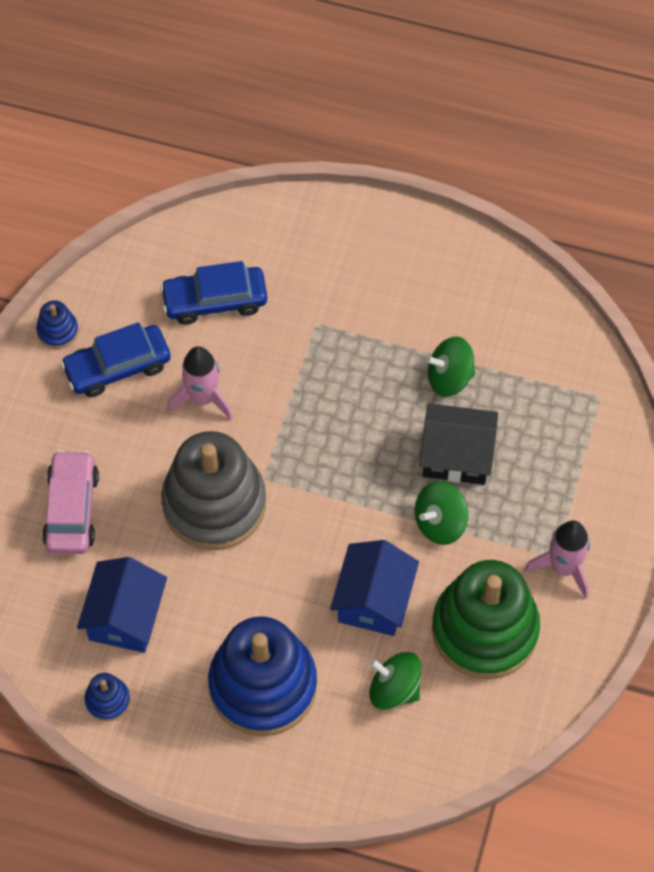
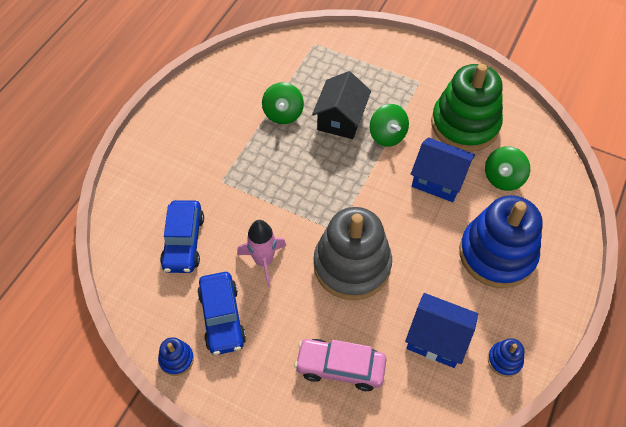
camera: 80 degrees left, 5 degrees down
(563, 567) = (427, 79): pink rocket -> none

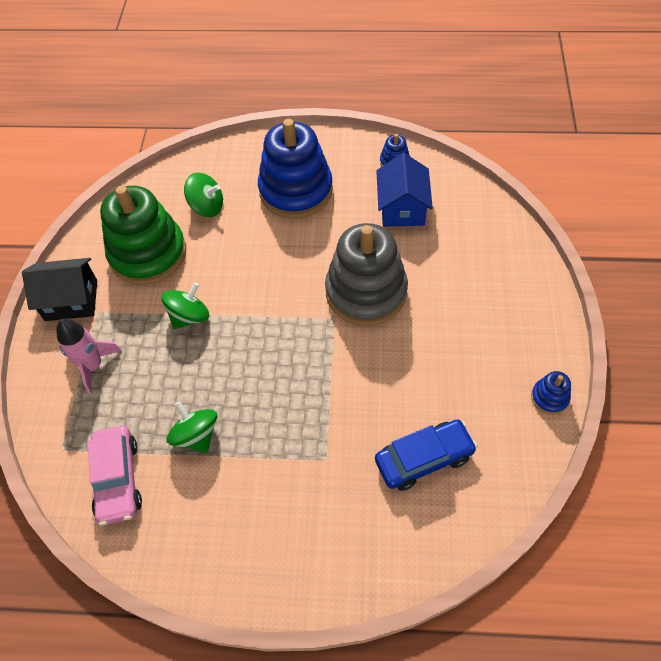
camera: 110 degrees left, 0 degrees up
(222, 317) = (484, 378): blue car -> none
(263, 261) = (403, 369): pink rocket -> pink rocket (93, 366)
(283, 113) = (196, 435): green spinning top -> green spinning top turned 105 degrees counterclockwise
(340, 367) = (470, 265): pink car -> pink car (118, 479)
(341, 119) = (182, 370): black house -> black house (71, 300)
(438, 179) = (231, 255): blue house -> none

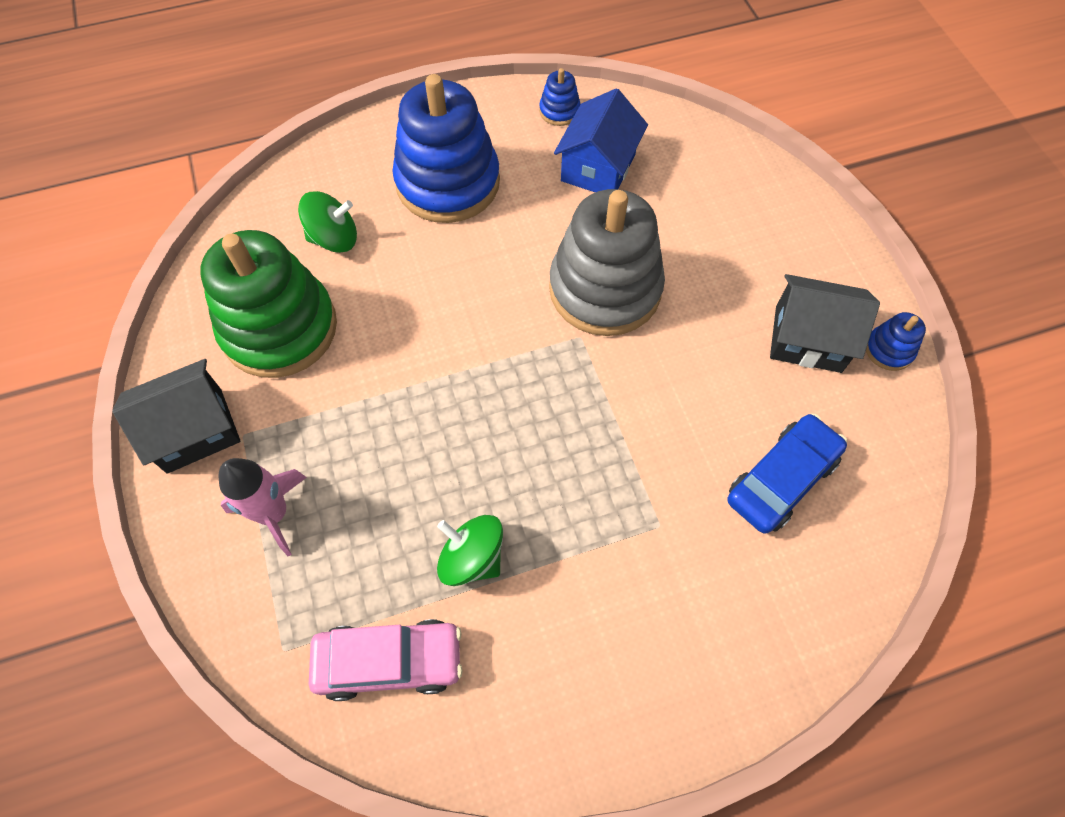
camera: 25 degrees left, 5 degrees up
(118, 479) = (389, 661): pink car -> pink car turned 60 degrees counterclockwise
(189, 316) = (382, 397): green spinning top -> none
(402, 208) = (598, 167): blue house -> blue house turned 45 degrees clockwise
(493, 370) = (808, 339): none -> black house

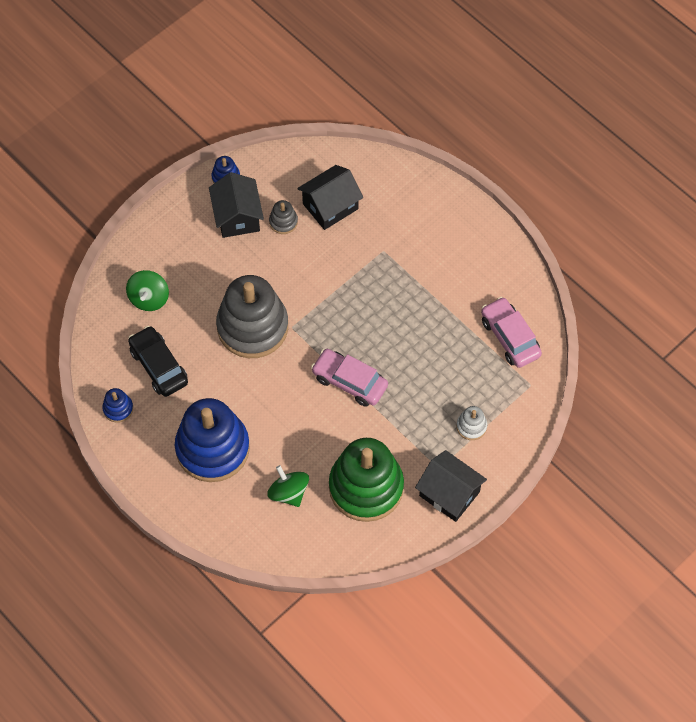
camera: 115 degrees left, 0 degrees up
(274, 513) = (471, 426): pink rocket -> white stacking toy
(450, 375) = (349, 382): none -> pink car
(472, 558) = (444, 325): green spinning top -> green spinning top (149, 298)
(598, 167) = (159, 366): blue house -> black car
(775, 397) = (283, 222): none -> grey stacking toy
(781, 479) = (330, 206): blue car -> black house

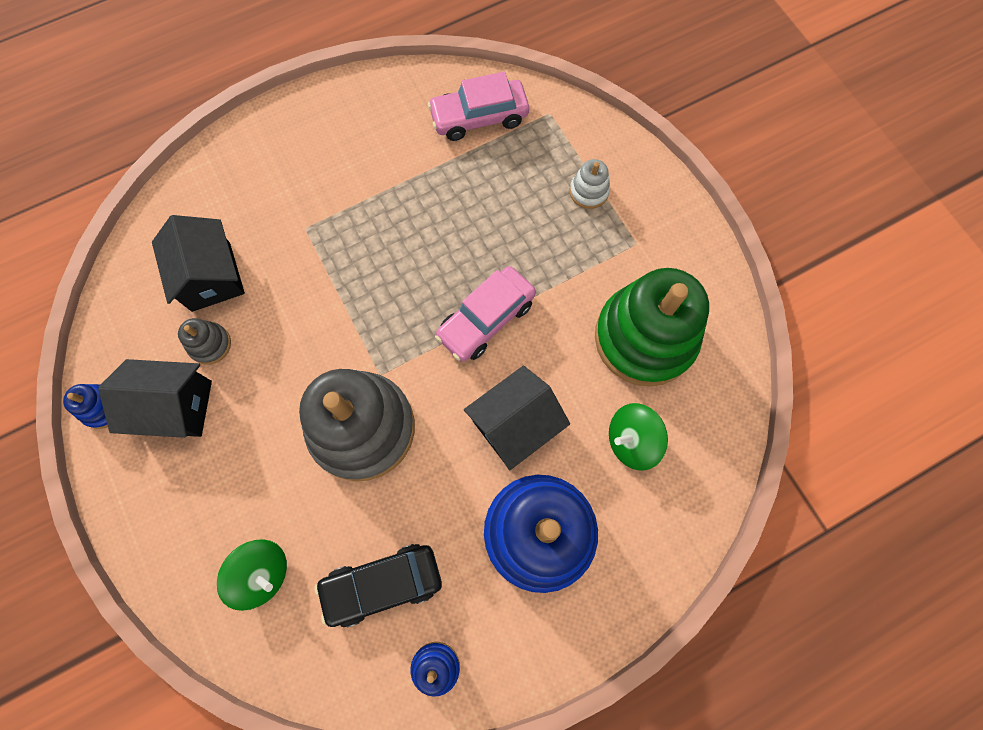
camera: 75 degrees left, 10 degrees up
(449, 493) = (675, 240): black house -> black house (515, 424)

